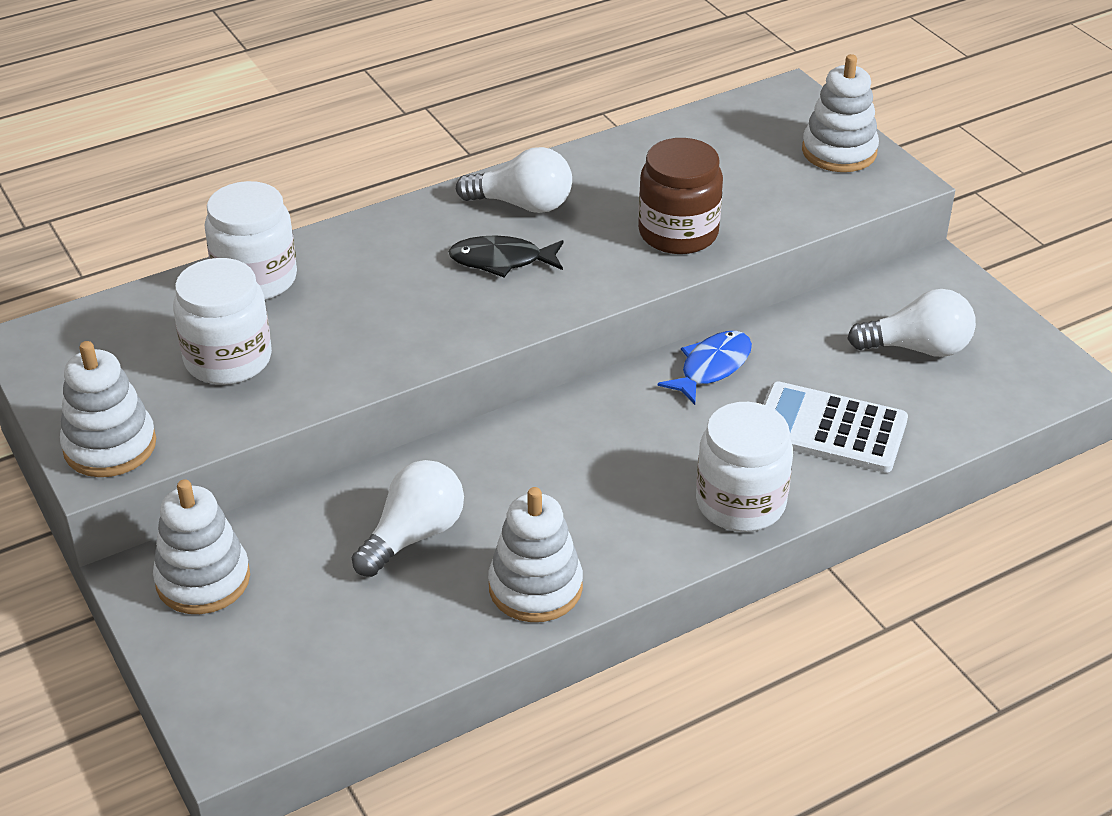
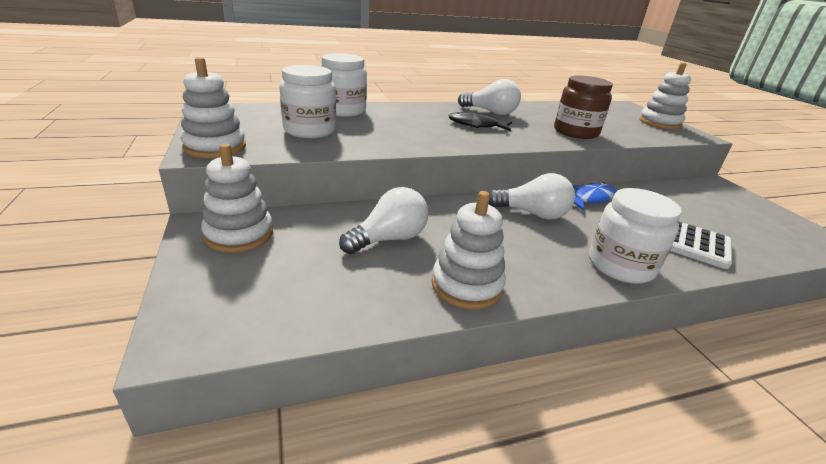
camera: 10 degrees right, 10 degrees down
(917, 348) = (720, 212): white light bulb -> white light bulb (532, 214)

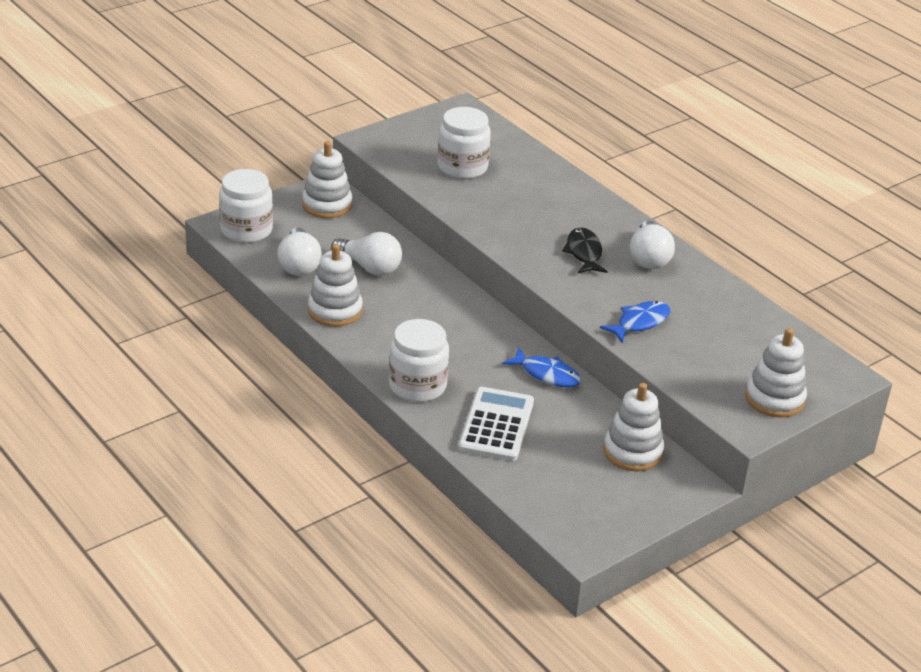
camera: 70 degrees right, 5 degrees up
(215, 147) = (384, 141): white stacking toy -> white stacking toy (632, 452)
(343, 111) = (538, 169): white jar -> white jar (246, 230)
(532, 214) = (475, 336): white light bulb -> white light bulb (299, 265)
(575, 132) = (639, 322): brown jar -> blue fish

